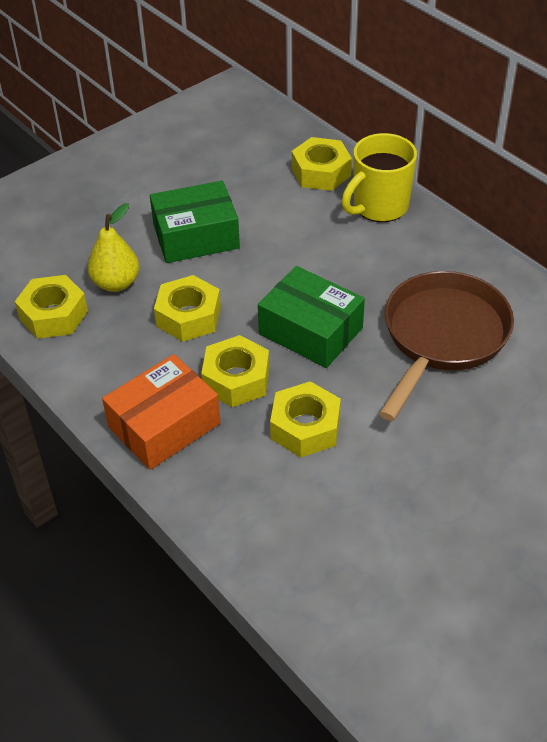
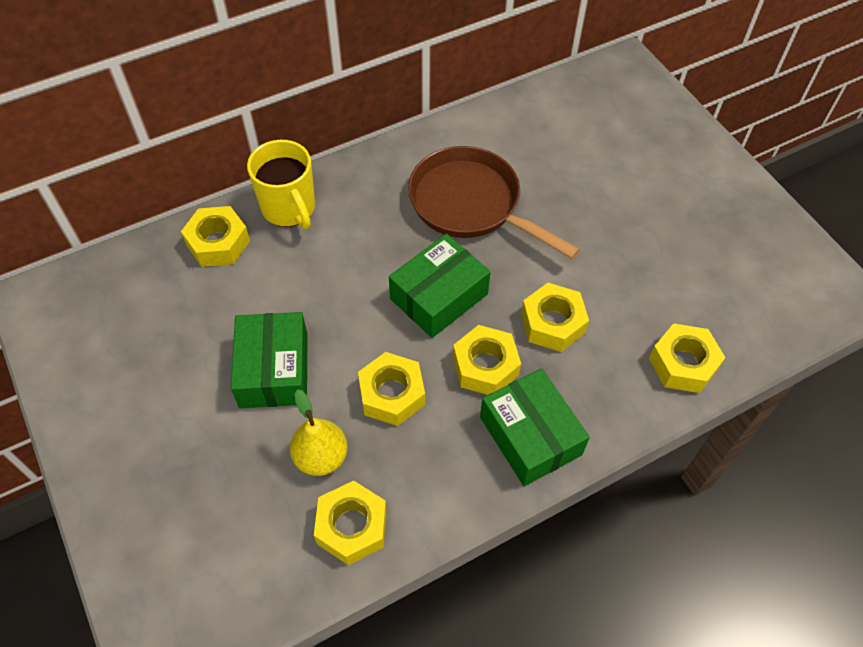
camera: 80 degrees left, 10 degrees up
(164, 425) = (530, 436): orange box -> green box
(284, 554) = (683, 364): none -> yellow nut

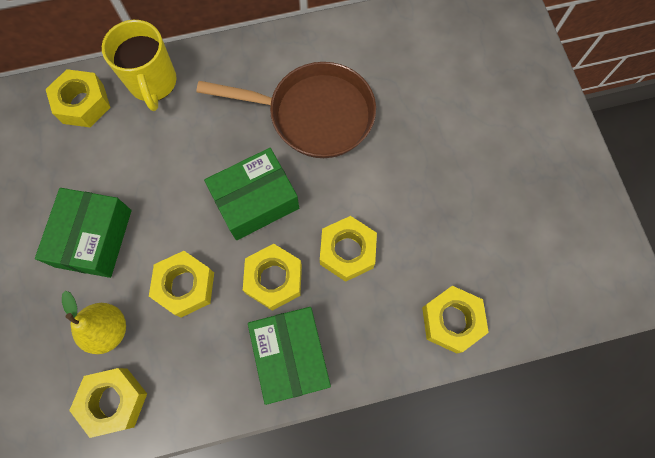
camera: 15 degrees right, 15 degrees up
(471, 205) = (313, 115): brown pan -> brown pan turned 135 degrees clockwise

